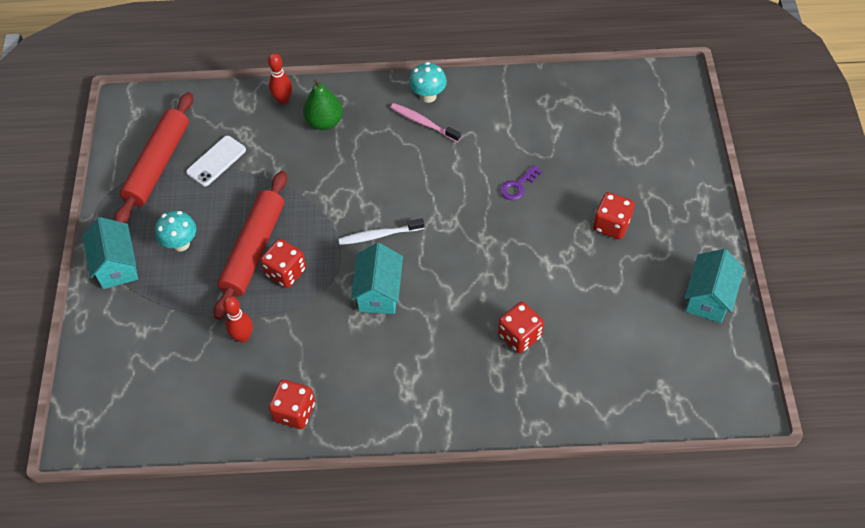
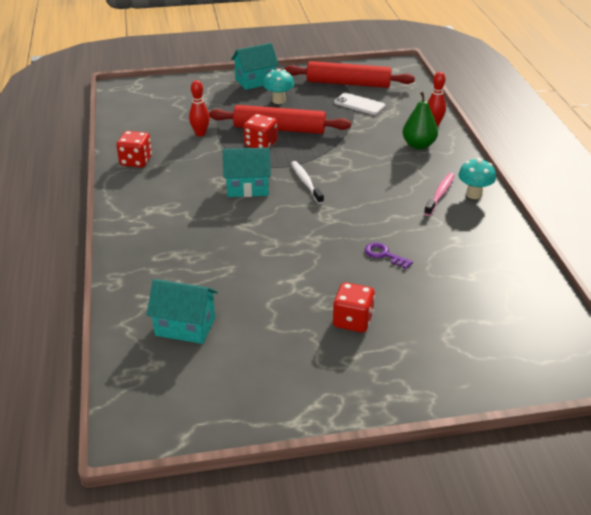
camera: 80 degrees right, 20 degrees down
(519, 336) = (210, 266): red dice -> none
(708, 298) = (270, 400): turquoise house -> turquoise house (185, 327)

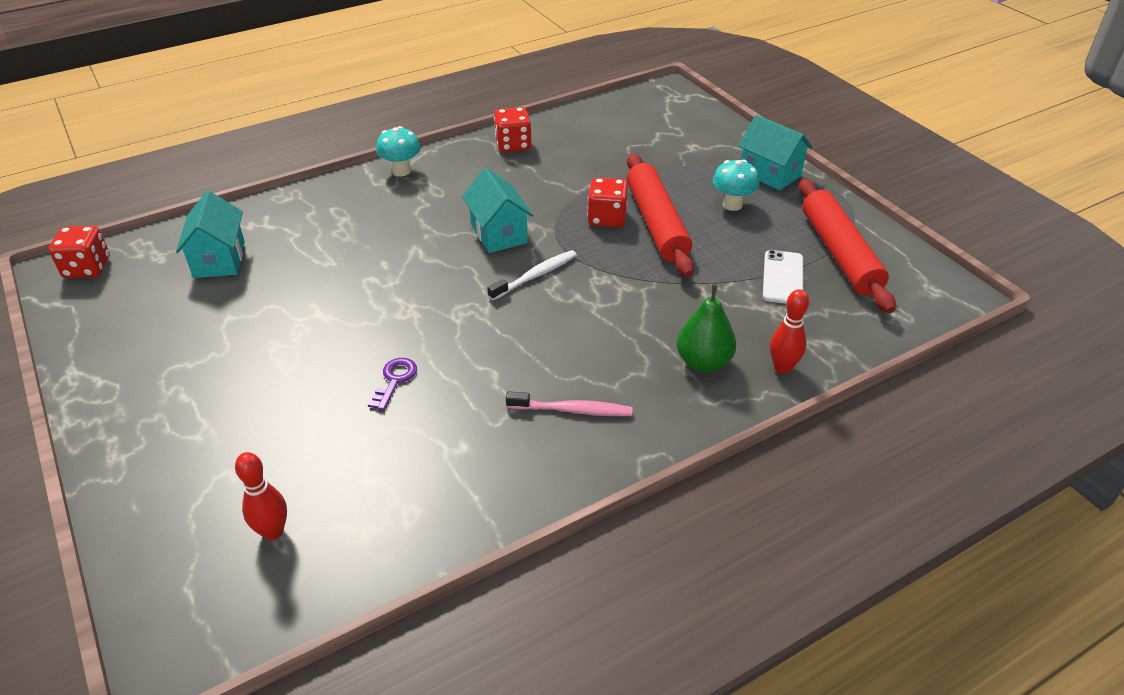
camera: 70 degrees right, 5 degrees up
(200, 133) = (601, 169): red bowling pin -> red bowling pin (273, 532)
(352, 321) = (249, 379): red dice -> red dice (87, 268)
(474, 194) = (592, 449): turquoise mushroom -> turquoise mushroom (401, 171)

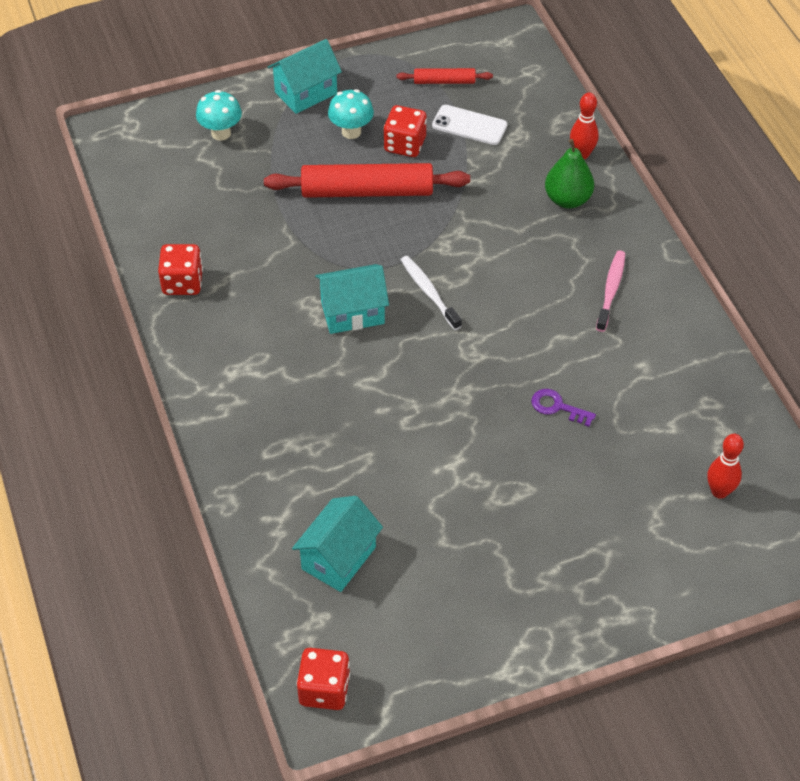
camera: 80 degrees left, 10 degrees up
(219, 259) = (339, 558): turquoise house -> turquoise house turned 60 degrees counterclockwise
(401, 171) = (206, 388): turquoise mushroom -> turquoise mushroom (221, 133)
(607, 218) = (348, 226): red dice -> red dice (405, 145)
(839, 254) = (444, 81): red rolling pin -> red rolling pin, size x0.50

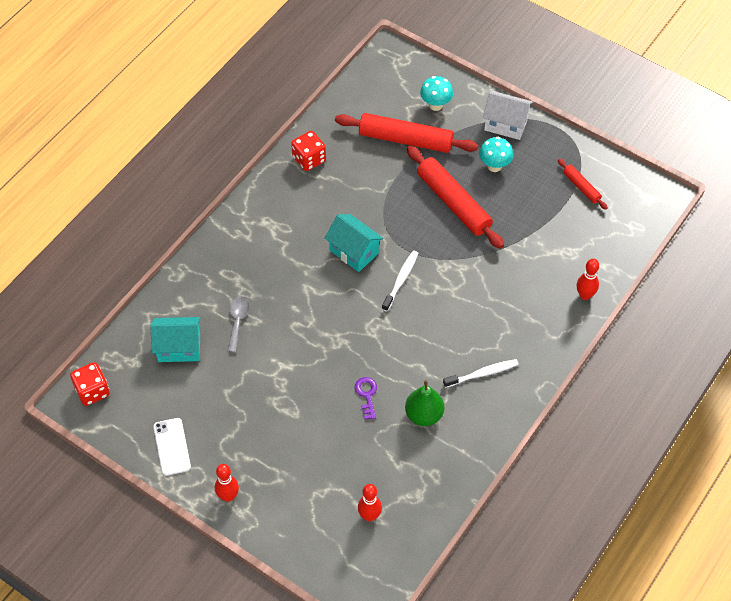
camera: 55 degrees right, 5 degrees up
(242, 184) = (406, 139): none -> red rolling pin
(306, 93) = (506, 124): turquoise house -> white house
(351, 476) = (238, 321): none -> grey spoon
(405, 145) = (508, 199): red dice -> none
(469, 125) = (555, 222): white phone -> white phone (172, 447)
(567, 199) = (538, 309): green pear -> green pear (424, 415)
(593, 619) = (228, 496): none -> red bowling pin
(611, 290) = (482, 373): pink toothbrush -> white toothbrush

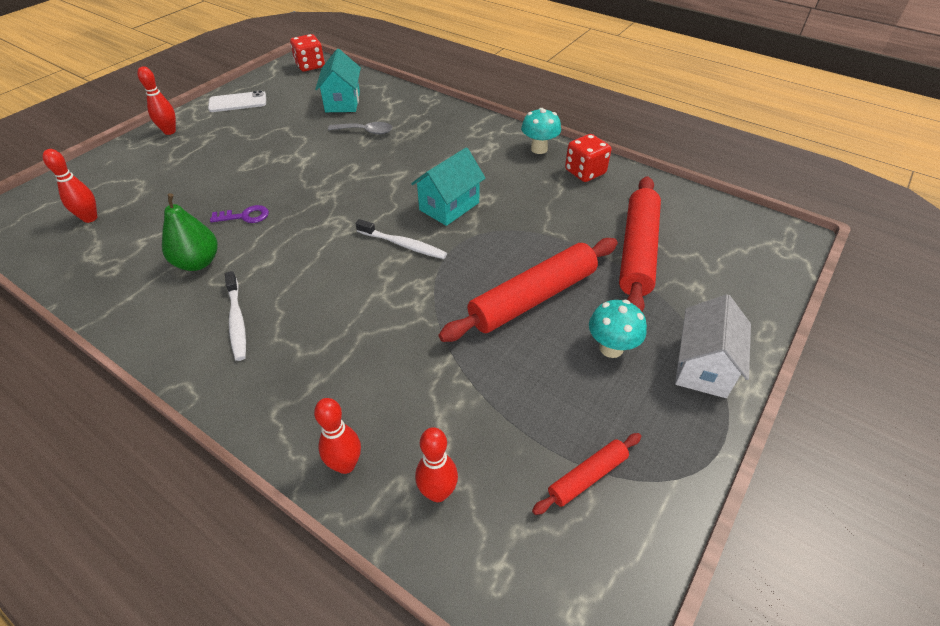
camera: 90 degrees right, 10 degrees down
(435, 105) = (712, 282): turquoise mushroom -> turquoise mushroom (539, 149)
(596, 252) = (438, 492): none -> red bowling pin

